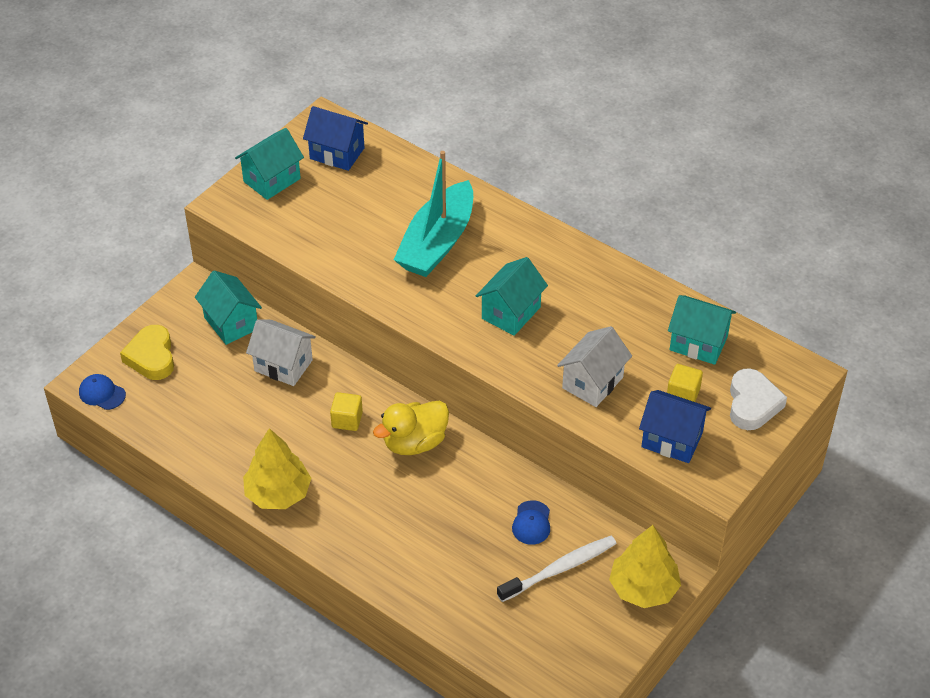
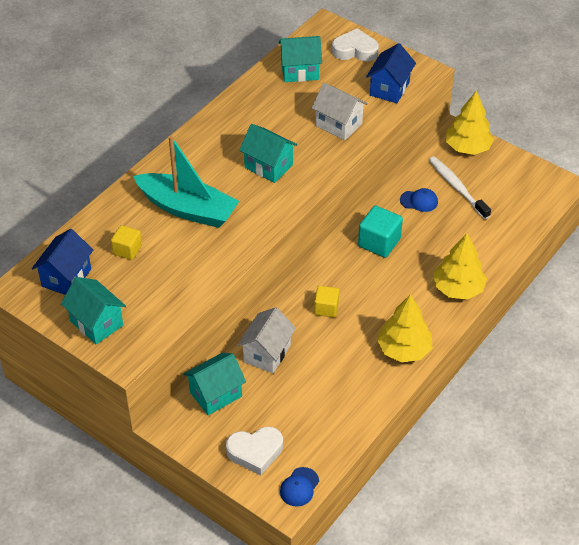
camera: 90 degrees left, 0 degrees up
(151, 357) = (255, 452): yellow heart -> white heart
(373, 556) = (458, 288): none -> yellow tree
(414, 442) = (348, 266): yellow duck -> none
(454, 476) = (379, 242): none -> turquoise cube
(683, 394) = (347, 81): yellow cube -> yellow cube (127, 250)
(698, 343) = (300, 71): turquoise house -> turquoise house turned 60 degrees clockwise

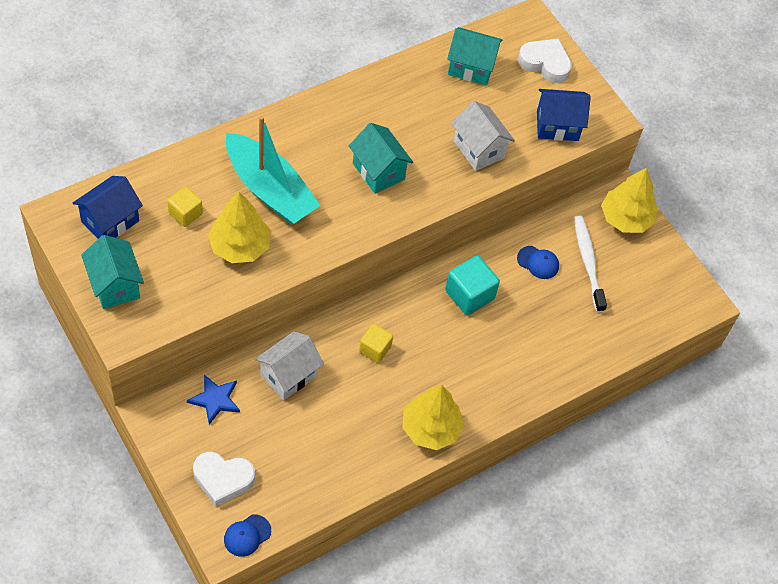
camera: 15 degrees right, 10 degrees up
(216, 394) = (215, 400): turquoise house -> blue star
(389, 89) = (557, 126): blue house -> blue house turned 45 degrees clockwise
(458, 288) = (524, 382): yellow tree -> yellow tree (239, 246)

